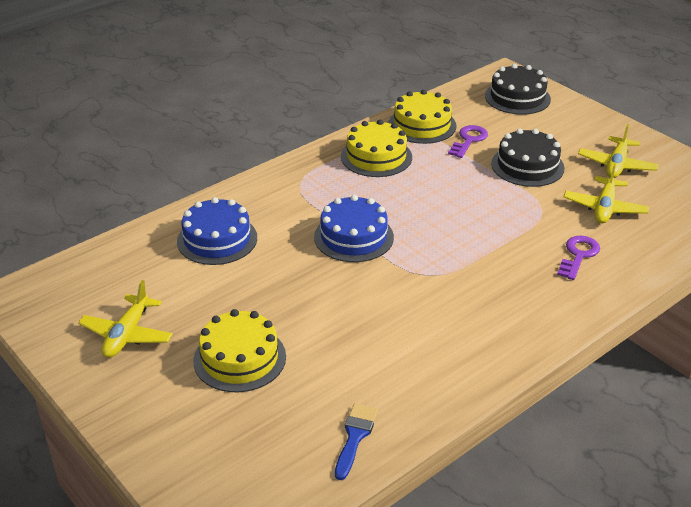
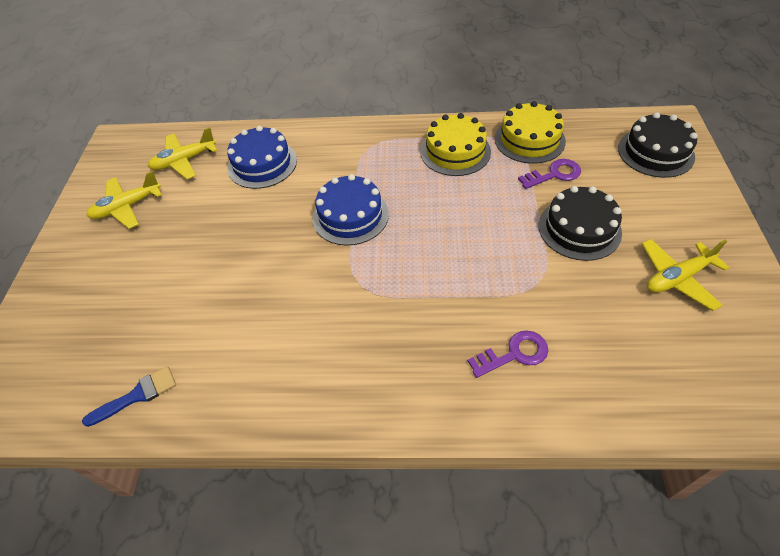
camera: 45 degrees right, 15 degrees up
(239, 358) = (158, 271): yellow cake -> none
(604, 208) = (604, 319): yellow plane -> yellow plane (184, 161)

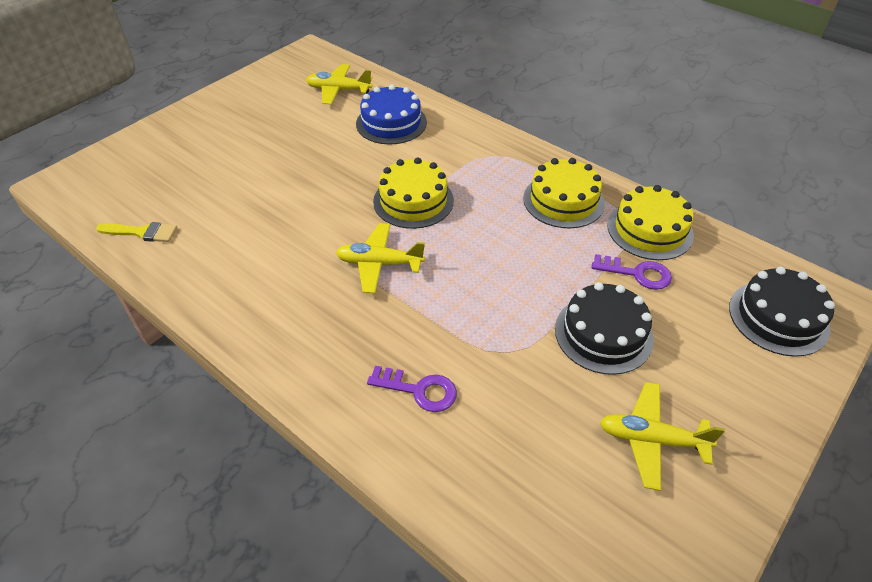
camera: 35 degrees right, 5 degrees down
(127, 207) = (266, 103): yellow plane -> yellow plane (379, 264)
(137, 395) = (142, 232): blue brush -> yellow brush
(350, 216) = (413, 201): blue cake -> yellow cake

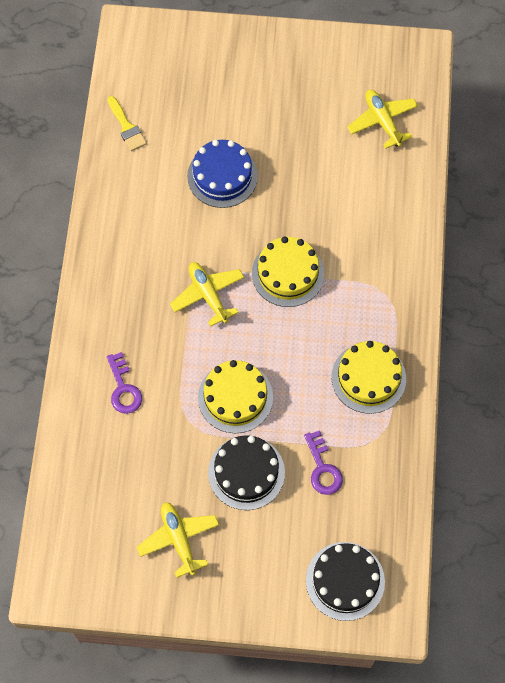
camera: 55 degrees right, 20 degrees up
(391, 123) = (370, 193): blue cake -> blue cake (222, 176)
(650, 230) = (380, 456): yellow cake -> yellow cake (235, 397)

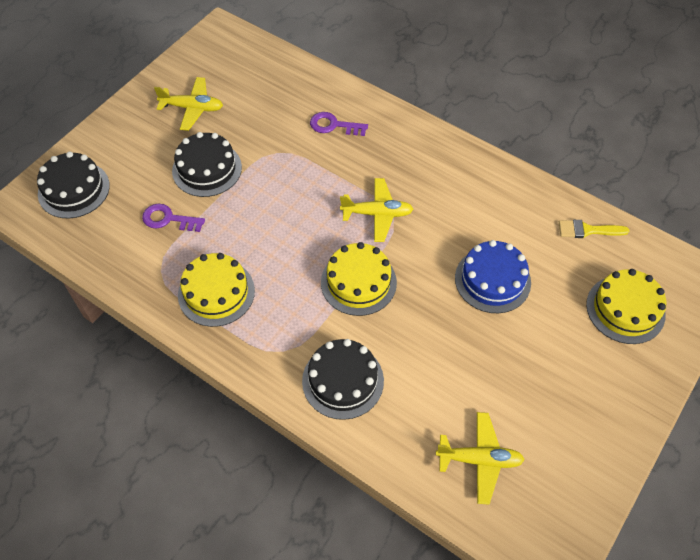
camera: 120 degrees right, 10 degrees down
(235, 397) = (273, 190): yellow cake -> yellow cake (625, 309)
(382, 238) = (343, 380): none -> black cake

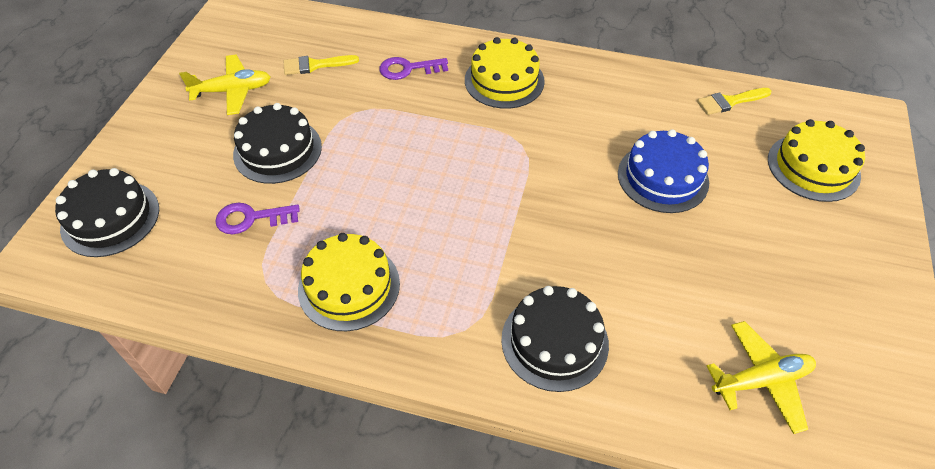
camera: 20 degrees left, 5 degrees down
(262, 102) = (315, 65): none -> yellow brush
(358, 282) = (517, 223): yellow cake -> yellow cake (504, 80)
(377, 214) = (501, 145): yellow plane -> none

